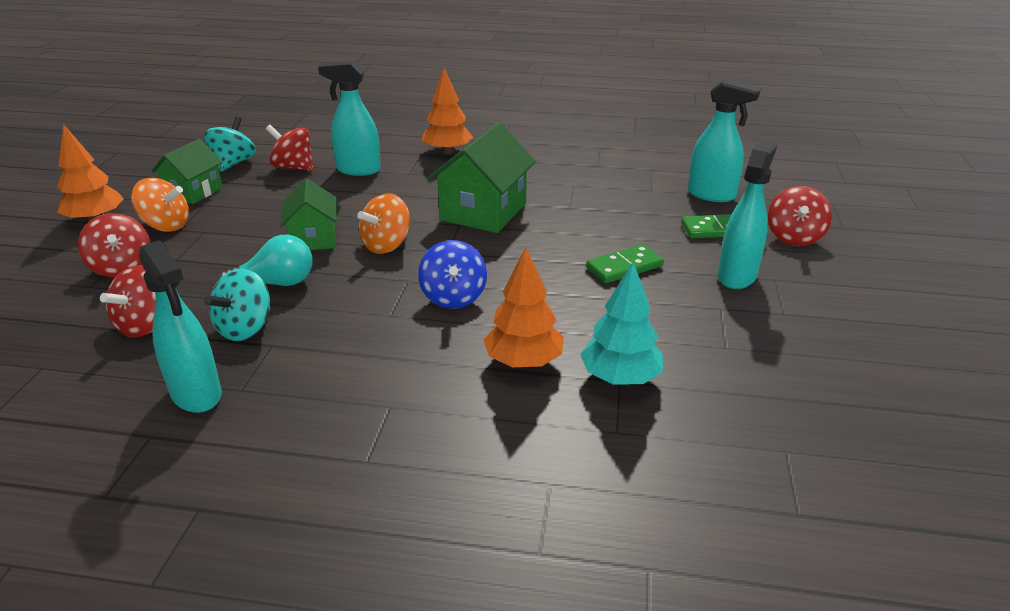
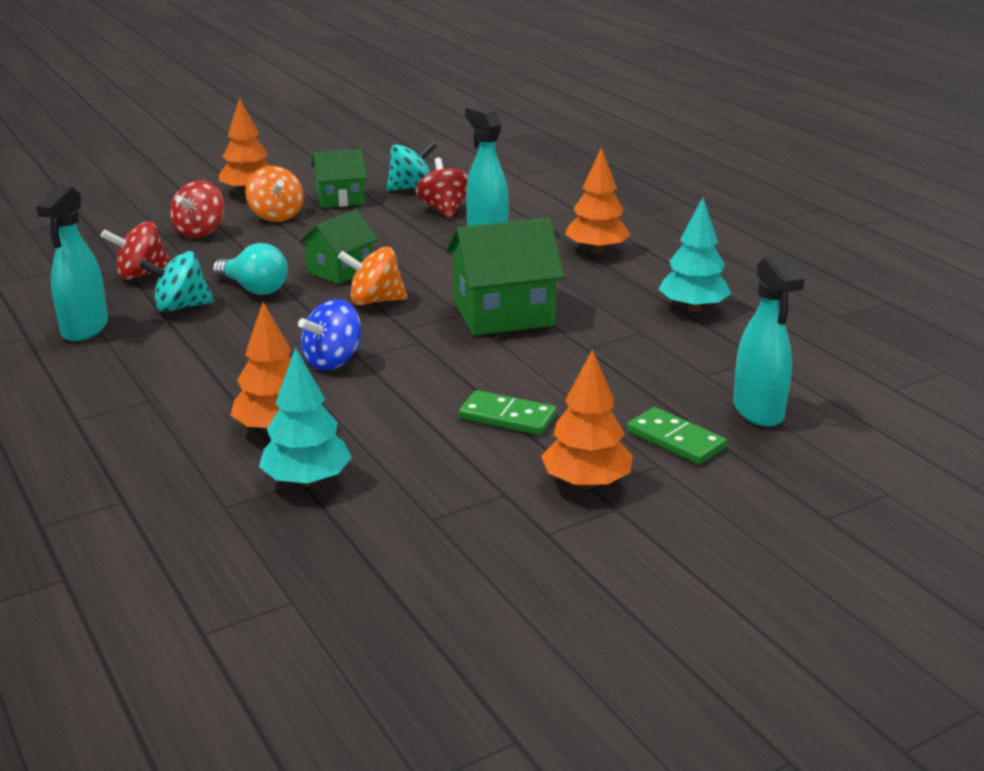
camera: 50 degrees right, 5 degrees down
(568, 159) = (693, 308): none -> turquoise tree
(737, 276) = (586, 483): turquoise spray bottle -> orange tree
(794, 237) = (739, 492): red spinning top -> none

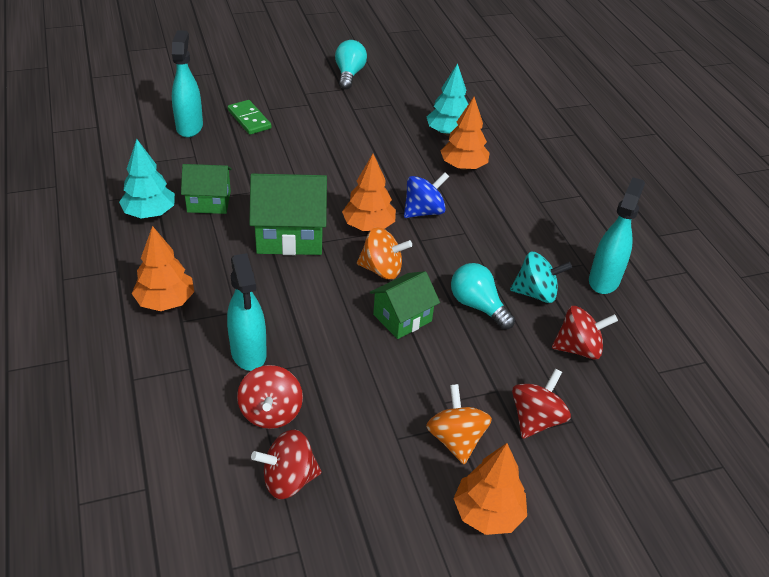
camera: 170 degrees left, 15 degrees up
(340, 199) = (379, 467): green house -> green house (209, 202)
(411, 188) = (288, 479): turquoise spinning top -> red spinning top
(507, 417) = (331, 149): green domino -> none
(551, 571) = (349, 74): none -> turquoise light bulb
(586, 483) = (310, 106): orange tree -> orange tree (368, 226)

